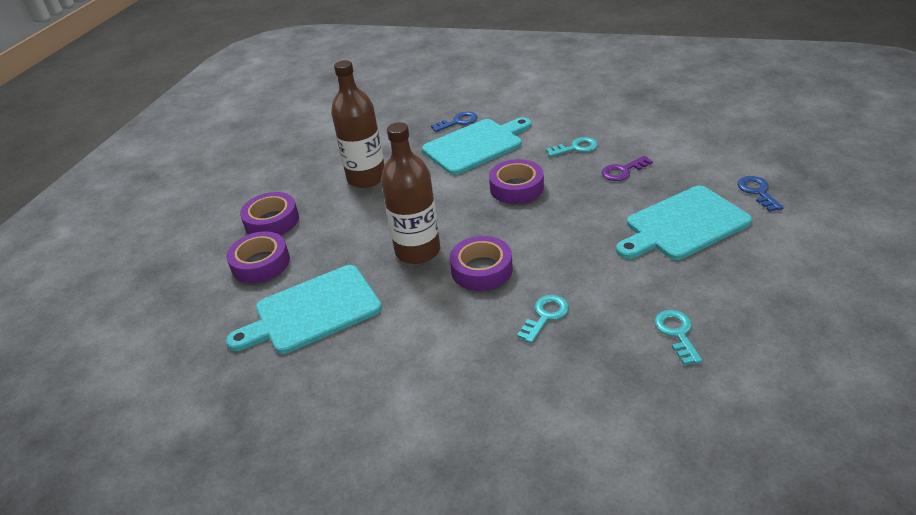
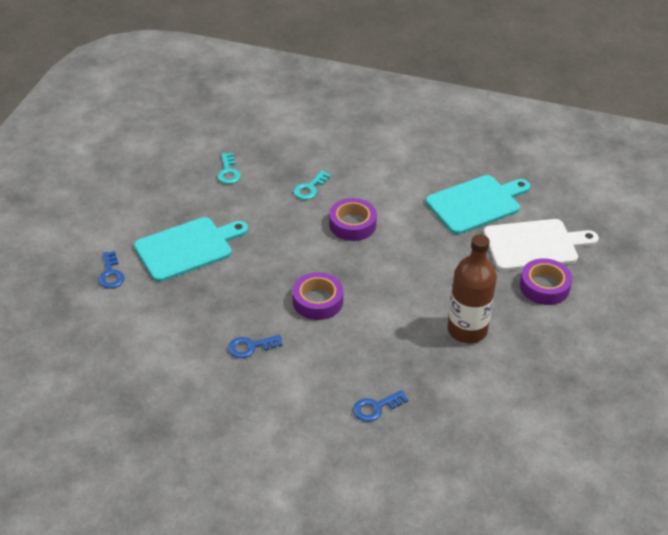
camera: 175 degrees right, 5 degrees up
(260, 263) = (534, 245): purple tape -> white cutting board
(418, 251) = (404, 244): brown bottle -> none
(476, 145) = (355, 364): turquoise cutting board -> none
(576, 148) = (250, 347): turquoise key -> blue key
(623, 171) = (214, 310): purple key -> none

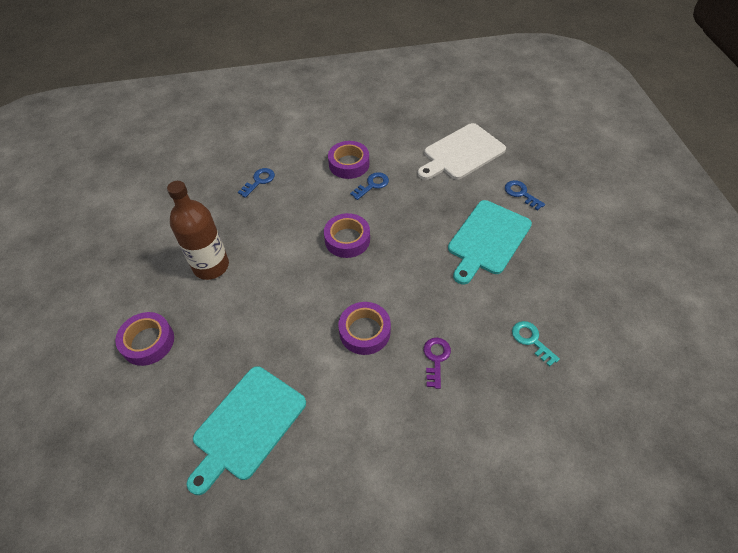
camera: 155 degrees right, 10 degrees up
(257, 384) = (349, 164): none -> purple tape
(310, 188) = (436, 359): turquoise key -> purple key
(534, 245) = (166, 392): white cutting board -> white cutting board (461, 153)

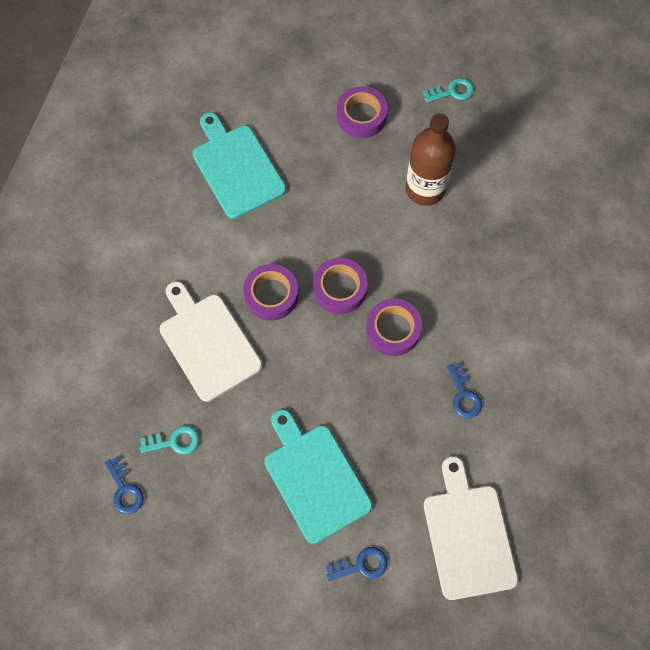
camera: 115 degrees right, 15 degrees up
(100, 283) = (452, 91): none -> turquoise key
(259, 181) = (531, 274): blue key -> blue key (125, 490)
(349, 164) = (513, 385): purple tape -> purple tape (340, 289)
(436, 359) = (208, 343): purple key -> white cutting board

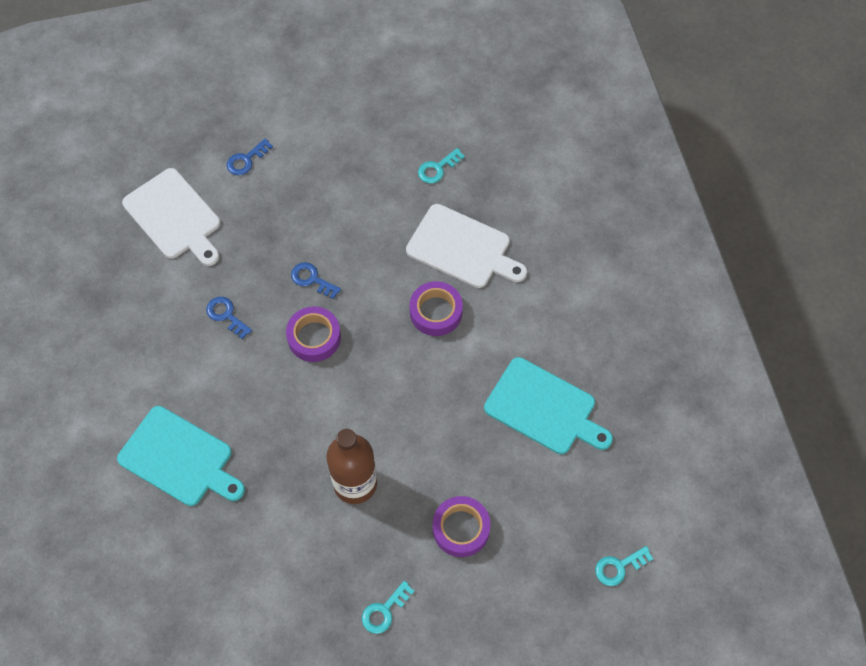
camera: 150 degrees right, 5 degrees down
(125, 490) = (451, 121): blue key -> blue key (312, 279)
(263, 36) = (619, 567): none -> turquoise key
(315, 478) = (314, 197): turquoise cutting board -> turquoise cutting board (179, 458)
(340, 289) = (380, 348): purple tape -> none

